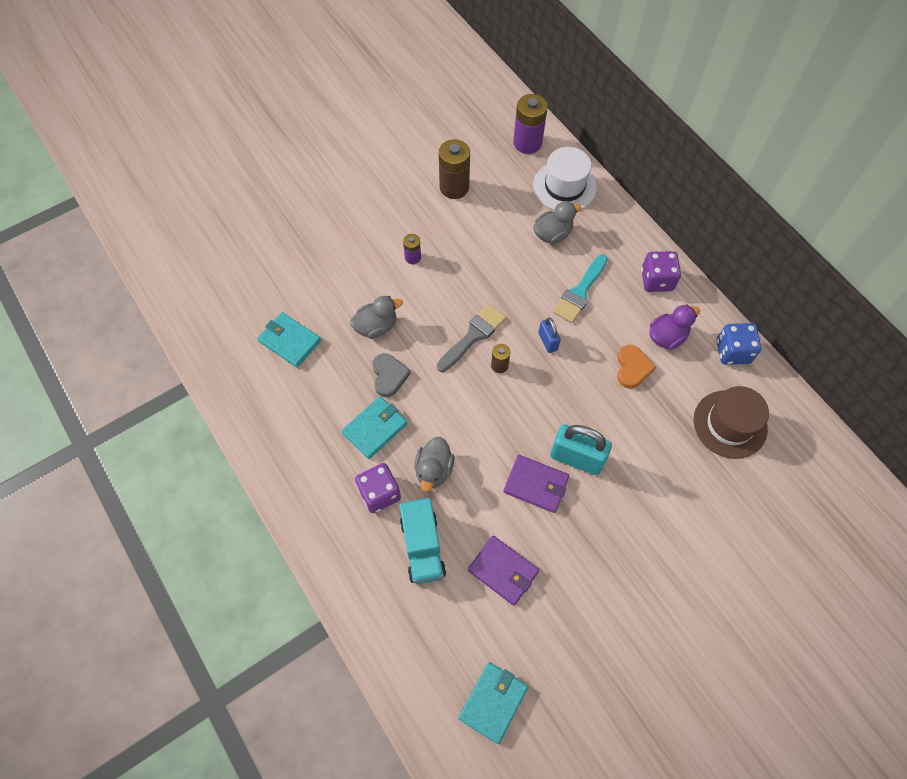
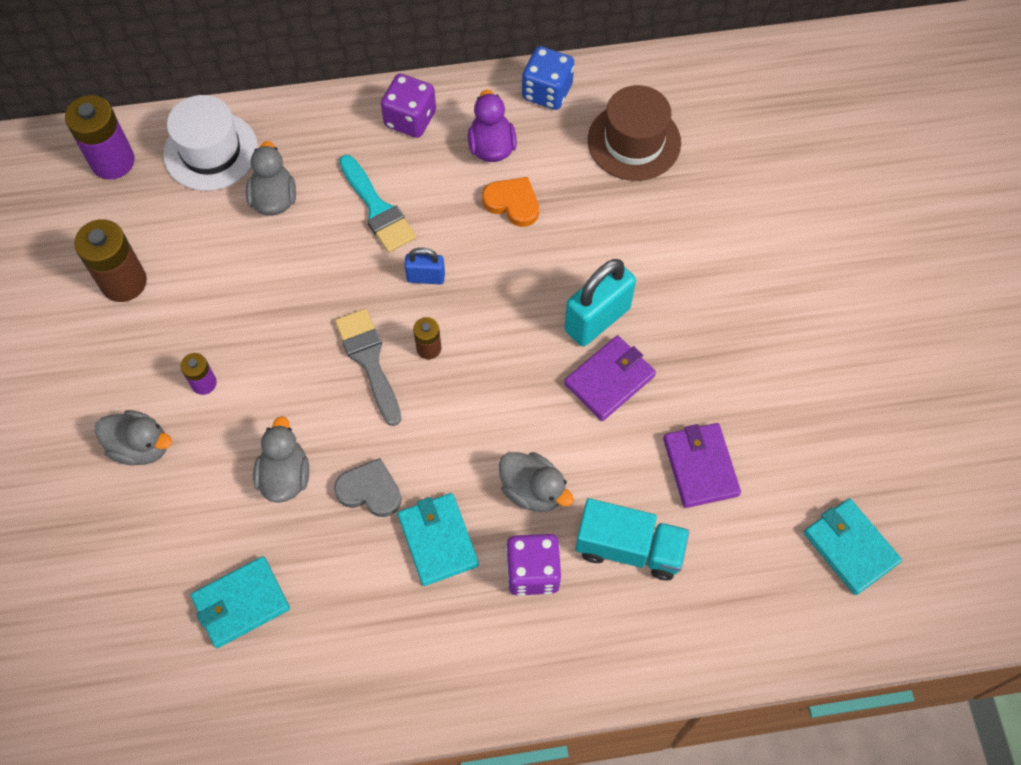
camera: 65 degrees left, 0 degrees up
(359, 246) = (141, 447): none -> grey duck
(503, 571) = (700, 466): purple wallet -> purple wallet turned 75 degrees counterclockwise

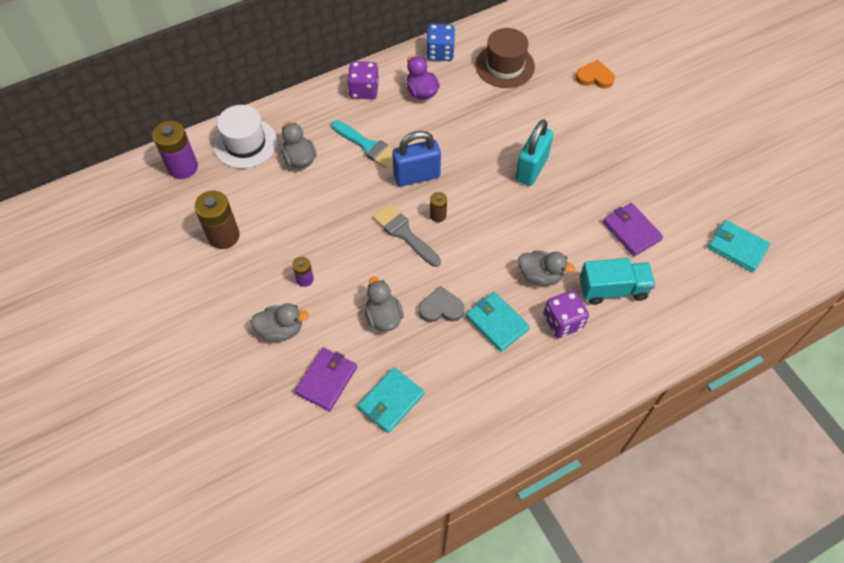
camera: 20 degrees left, 5 degrees down
(426, 277) = (416, 176): blue padlock -> blue padlock, size x1.84
(512, 203) = (449, 119): orange heart -> orange heart (594, 77)
(609, 380) = (555, 200): purple wallet -> purple wallet (327, 380)

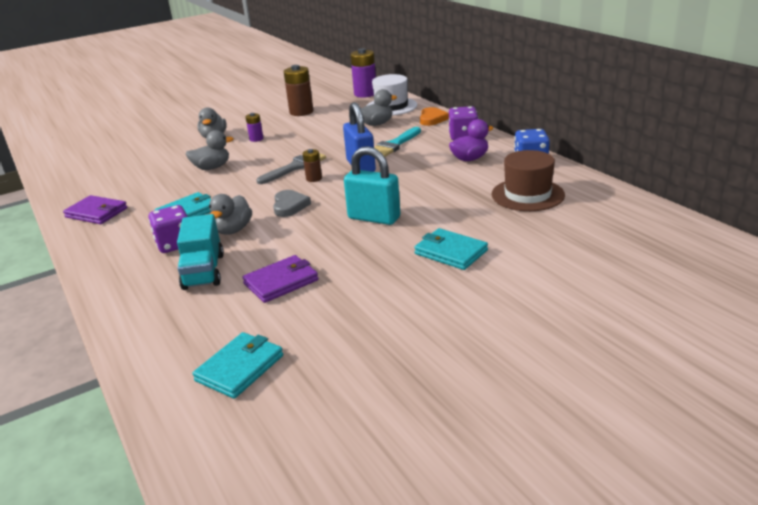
camera: 90 degrees right, 30 degrees down
(327, 380) = (164, 155): purple wallet -> purple wallet (96, 213)
(391, 401) = (134, 177): turquoise wallet -> turquoise wallet (451, 252)
(441, 308) = (212, 188): grey heart -> grey heart (289, 206)
(594, 77) = (534, 250): orange heart -> orange heart (432, 119)

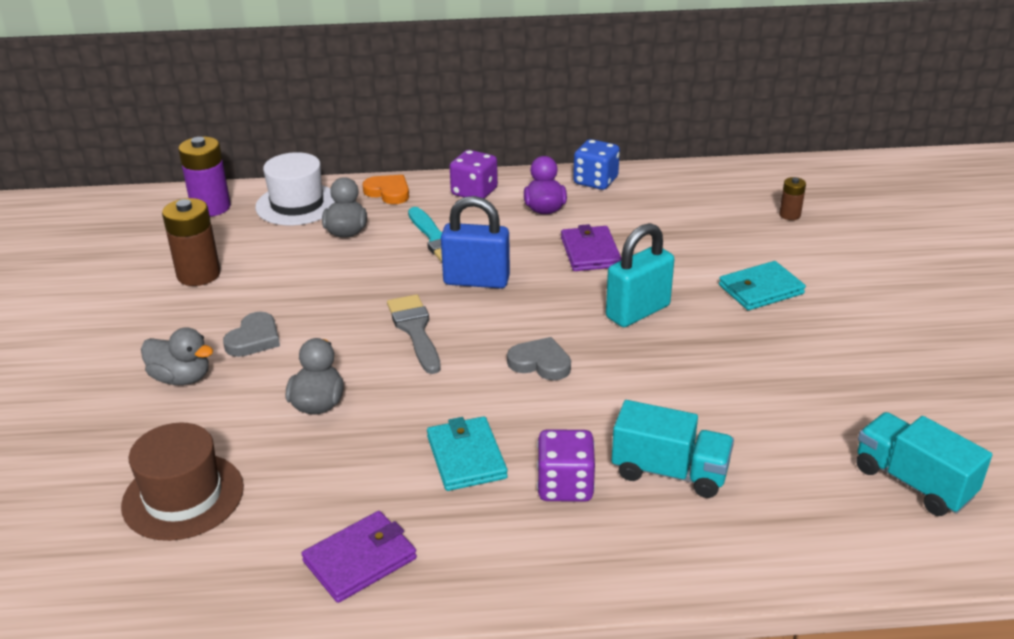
camera: 65 degrees left, 5 degrees up
(233, 230) = (569, 424): grey duck -> none
(240, 368) = (912, 482): turquoise wallet -> turquoise truck
(256, 139) = (254, 339): purple battery -> grey heart
(281, 282) = (744, 414): purple wallet -> purple wallet (590, 252)
(314, 178) = (473, 324): brown battery -> brown battery (789, 215)
(527, 195) = (672, 209): brown hat -> brown hat (183, 496)

